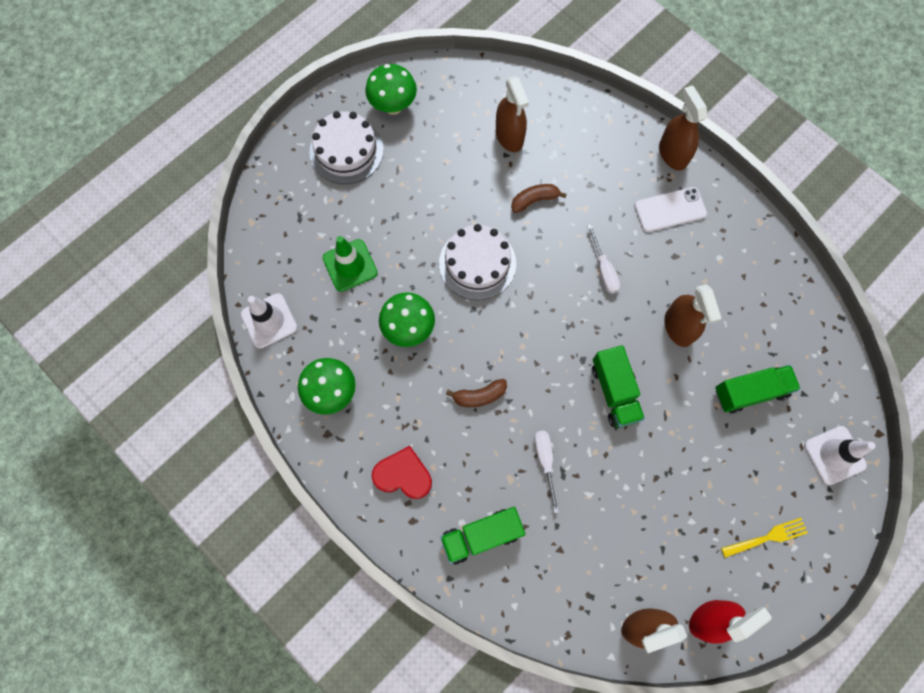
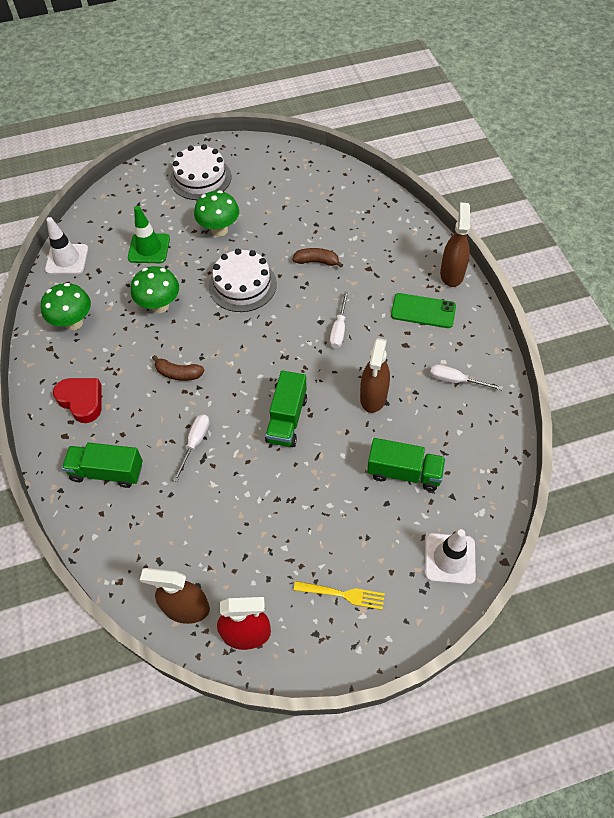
camera: 30 degrees right, 15 degrees down
(393, 106) = (254, 164): green mushroom -> green mushroom (219, 230)
(509, 136) = (327, 213): brown spray bottle -> none
(670, 210) = (423, 311): white phone -> green phone
(742, 273) = (455, 381): none -> white screwdriver

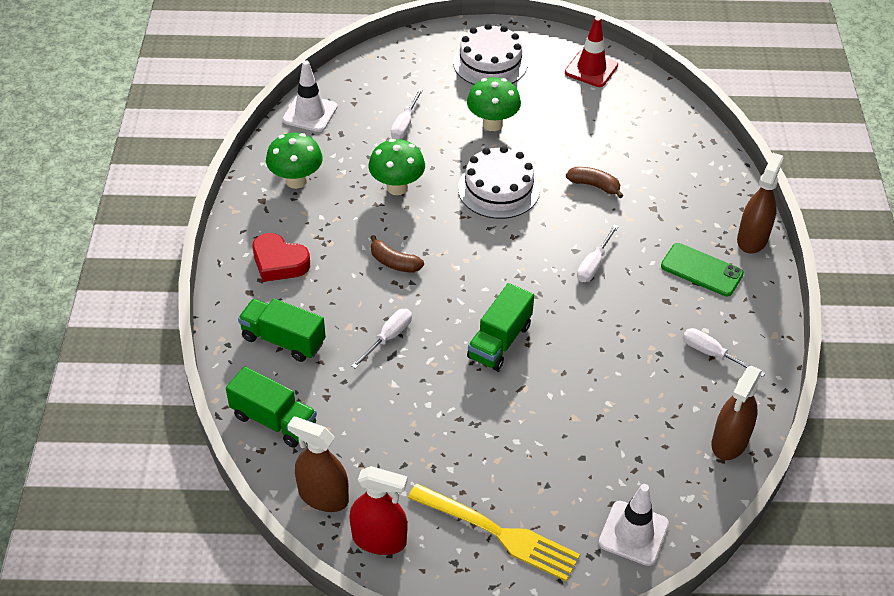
camera: 15 degrees right, 10 degrees down
(82, 401) = (279, 262): red heart -> red heart turned 150 degrees clockwise
(149, 248) = (405, 124): green traffic cone -> white screwdriver
(281, 163) = (591, 69): none -> red traffic cone
(343, 594) = (498, 533): yellow fork -> yellow fork, size x1.72
(373, 396) = (608, 344): brown spray bottle -> brown spray bottle (729, 441)
(404, 472) = (614, 432): green truck -> green truck (274, 420)

